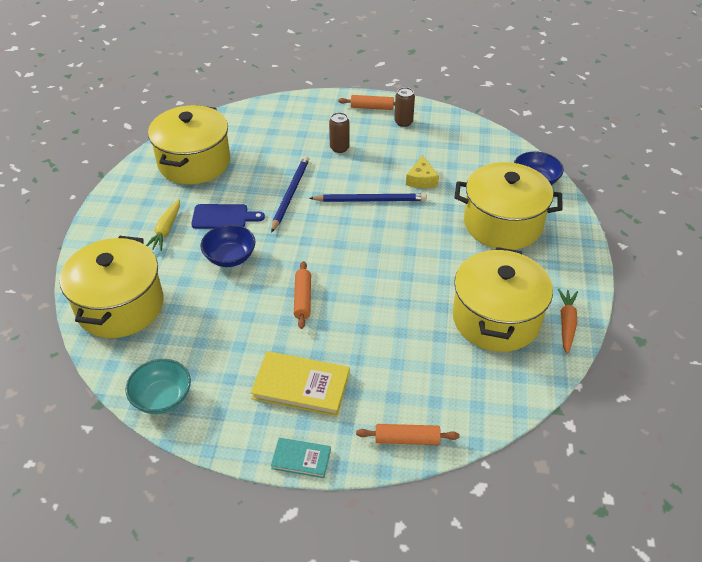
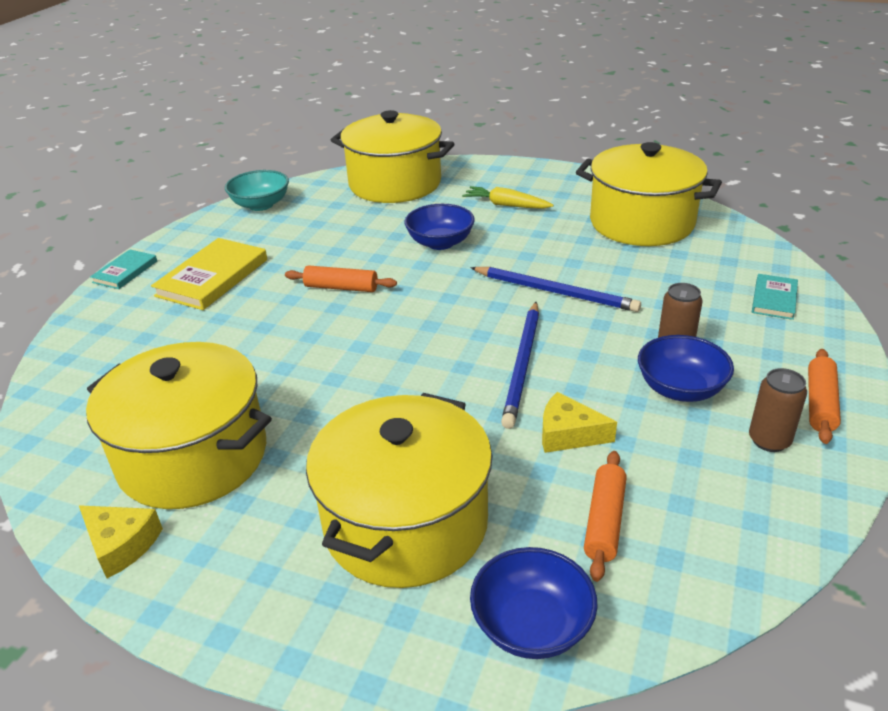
camera: 105 degrees right, 10 degrees down
(223, 217) = (519, 240): blue cutting board -> none
(284, 115) = (774, 299): none -> turquoise book
(374, 146) = (680, 389): none -> blue bowl
(407, 439) = (81, 339): orange rolling pin -> orange rolling pin (604, 521)
(566, 324) = (121, 545): orange carrot -> yellow cheese

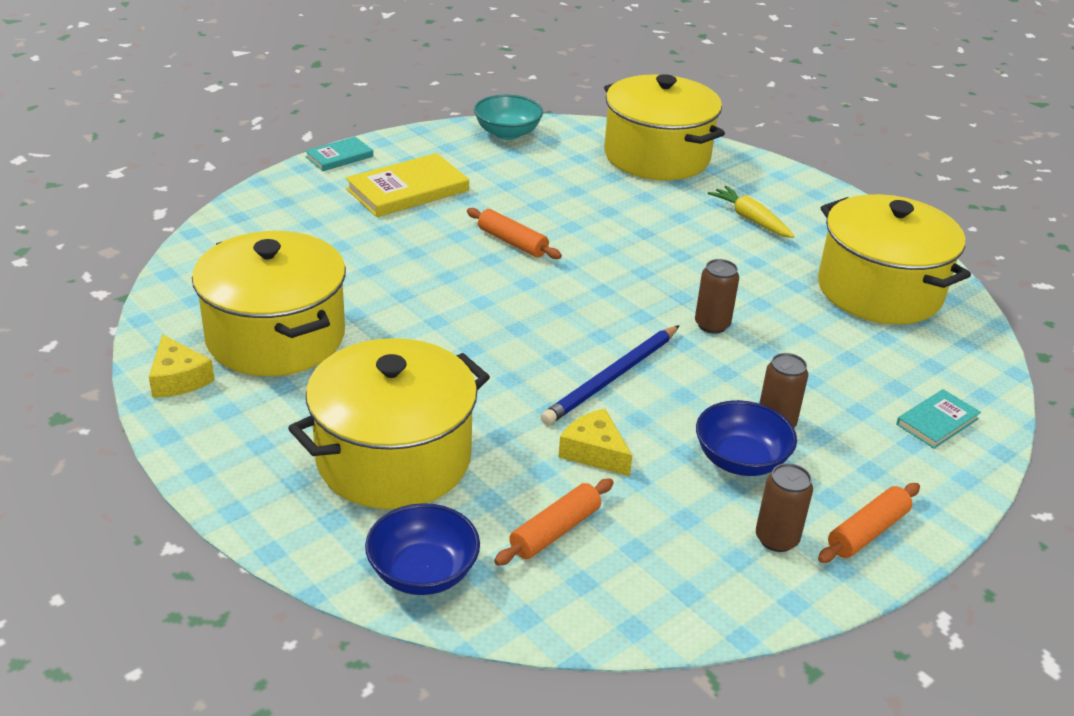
camera: 25 degrees right, 0 degrees up
(440, 243) = (645, 234): blue bowl -> none
(555, 292) = (712, 325): blue pencil -> brown can

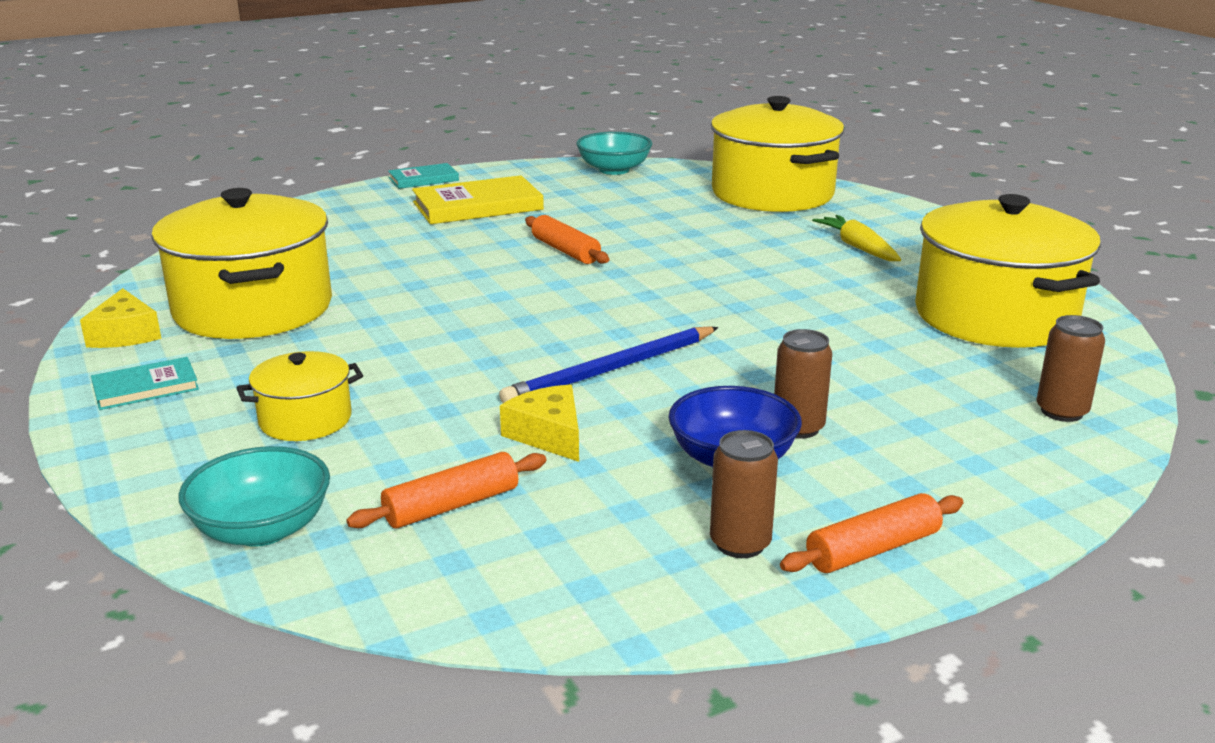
camera: 15 degrees right, 10 degrees down
(394, 458) = (305, 420): yellow pot -> yellow pot, size x0.49
(423, 573) = (262, 529): blue bowl -> turquoise bowl
(712, 325) = (762, 332): brown can -> brown can (1061, 412)
(937, 421) = (1023, 444): turquoise book -> turquoise book (145, 387)

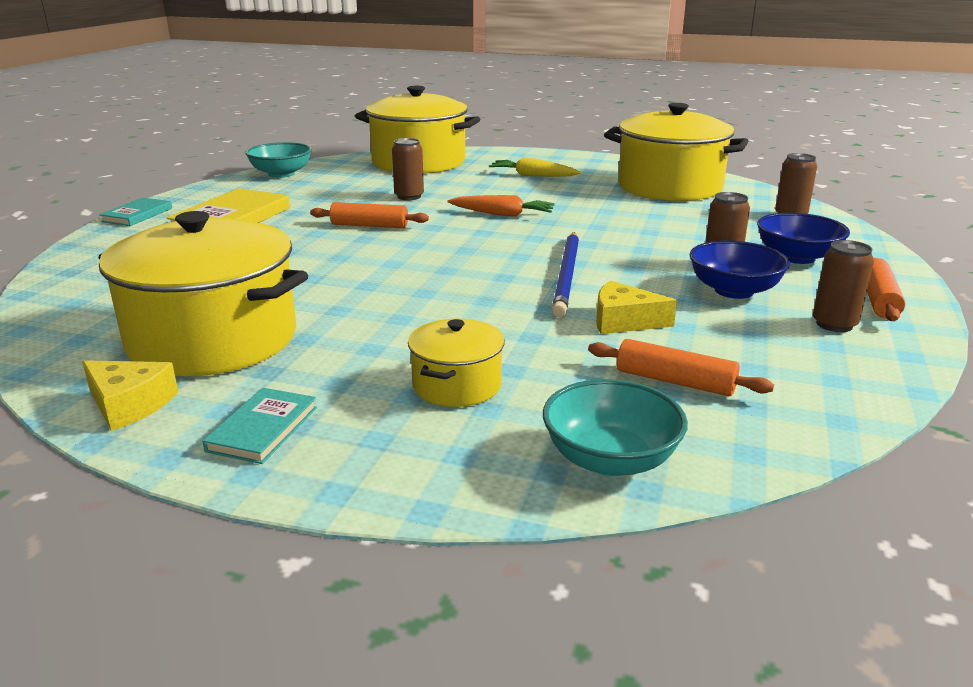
camera: 45 degrees left, 0 degrees up
(451, 505) = (675, 381): orange rolling pin -> orange rolling pin turned 75 degrees counterclockwise
(670, 231) = (409, 197): none -> brown can
(711, 282) = (502, 214): none -> orange carrot
(914, 460) = (797, 257): none -> blue bowl

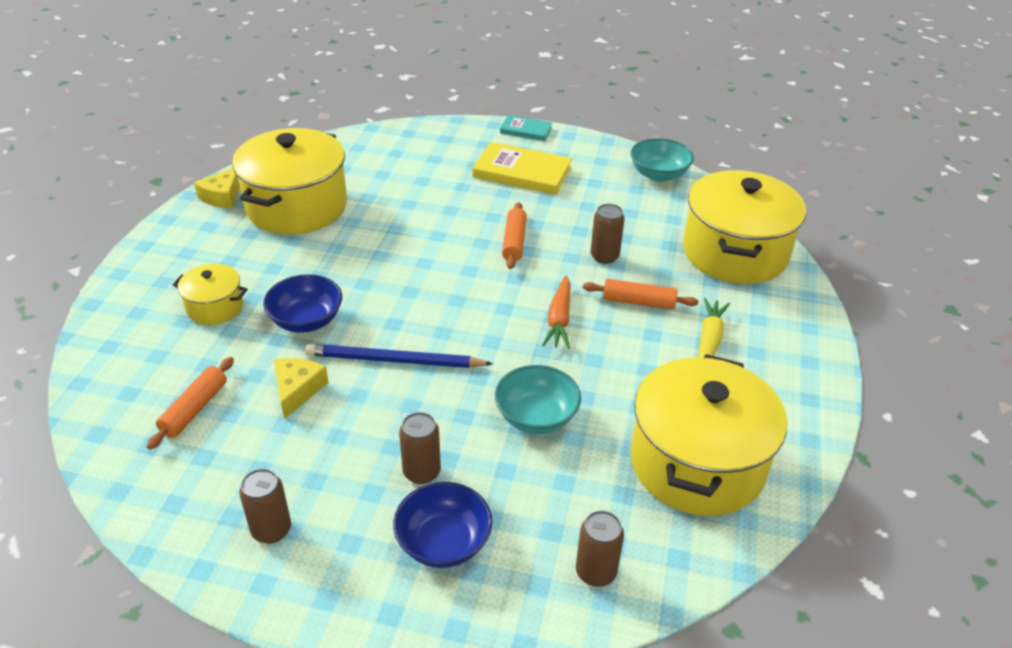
camera: 85 degrees right, 15 degrees up
(263, 429) = (185, 242): turquoise book -> none
(610, 459) = (112, 370): turquoise bowl -> turquoise bowl (536, 417)
(734, 291) = (354, 470): blue bowl -> blue bowl (306, 320)
(878, 299) = (323, 584): orange rolling pin -> orange rolling pin (638, 302)

